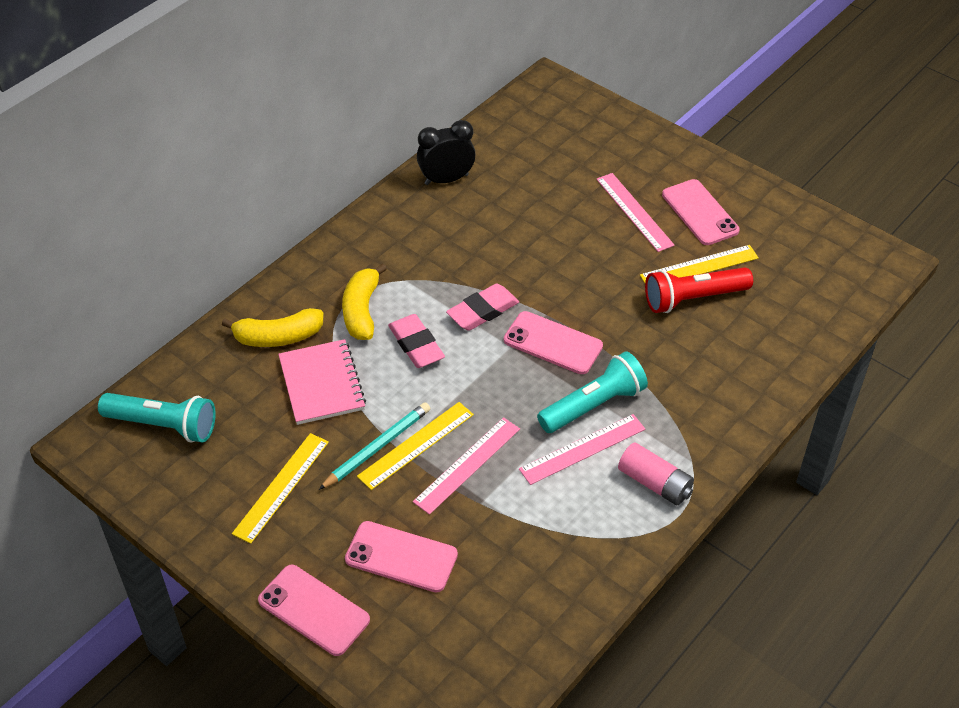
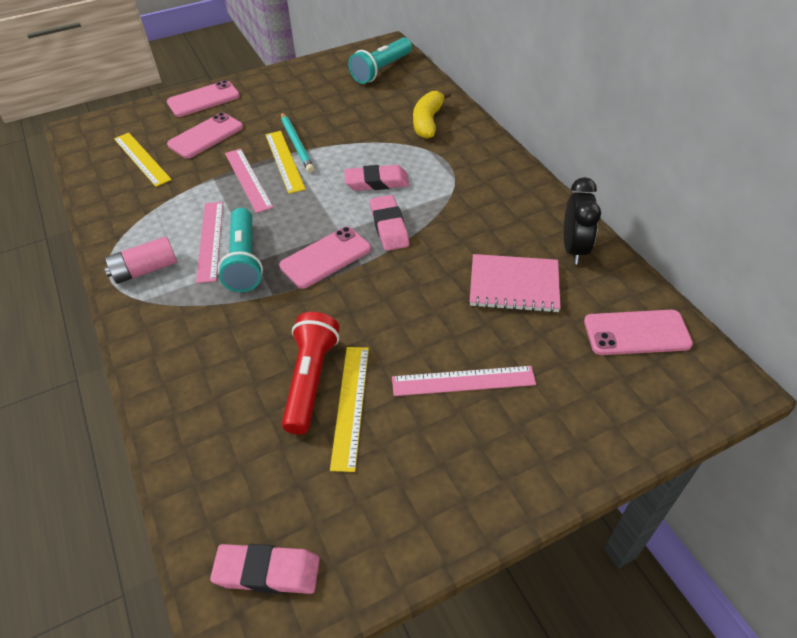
camera: 115 degrees right, 0 degrees up
(281, 487) = (298, 103): yellow ruler -> yellow ruler (141, 159)
(321, 384) = (370, 132): pink notebook -> pink notebook (514, 285)
(362, 311) = (430, 163): yellow banana -> none
(700, 212) = (433, 445): pink phone -> pink phone (636, 333)
(845, 262) = (267, 572): none -> pink eraser

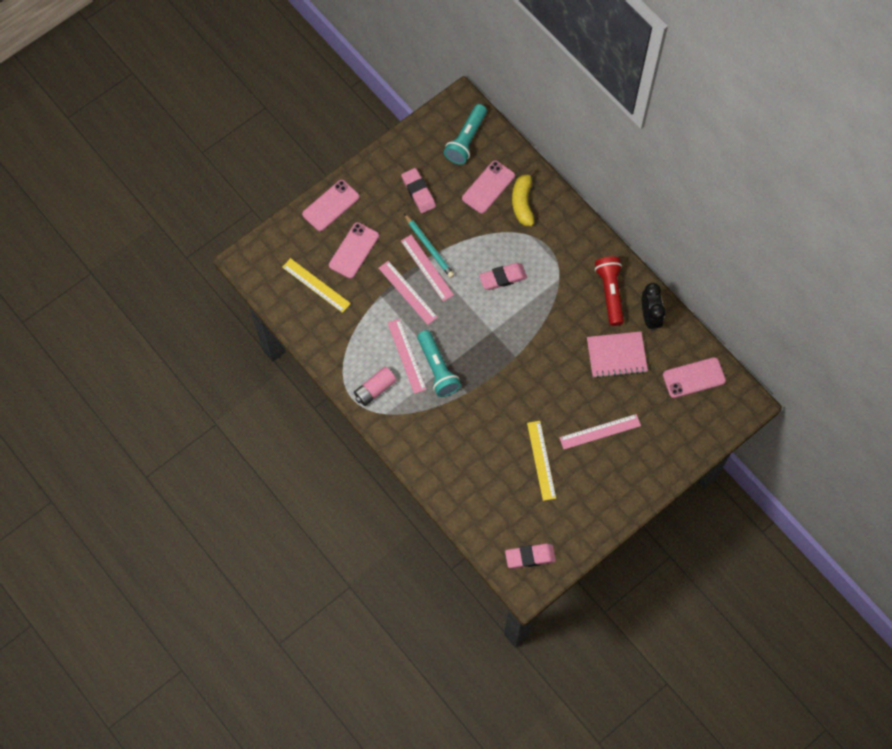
camera: 15 degrees left, 20 degrees up
(284, 161) = (427, 268): yellow ruler -> pink ruler
(310, 380) = (513, 449): red flashlight -> red flashlight (610, 293)
(325, 257) = (490, 356): pink phone -> pink phone (488, 187)
(389, 226) = (524, 320): pink eraser -> pink eraser (418, 192)

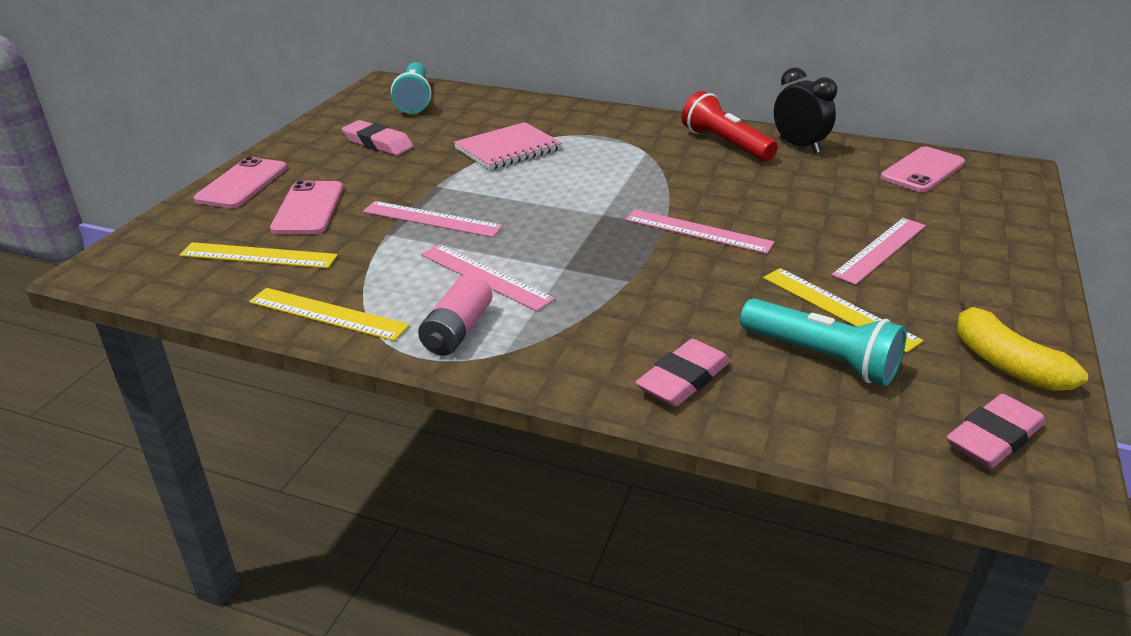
camera: 30 degrees left, 35 degrees down
(328, 349) = (327, 314): none -> yellow ruler
(427, 268) = (444, 192): pink ruler -> pink ruler (698, 231)
(429, 247) = (432, 176): turquoise pencil -> none
(437, 368) = (552, 272): turquoise flashlight -> turquoise flashlight (821, 357)
(488, 187) = (475, 119): pink phone -> none
(503, 278) = (568, 171): pink eraser -> pink eraser (683, 379)
(523, 203) = (533, 118): yellow banana -> yellow banana (1005, 363)
(616, 355) = (802, 183): pink notebook -> pink notebook (508, 149)

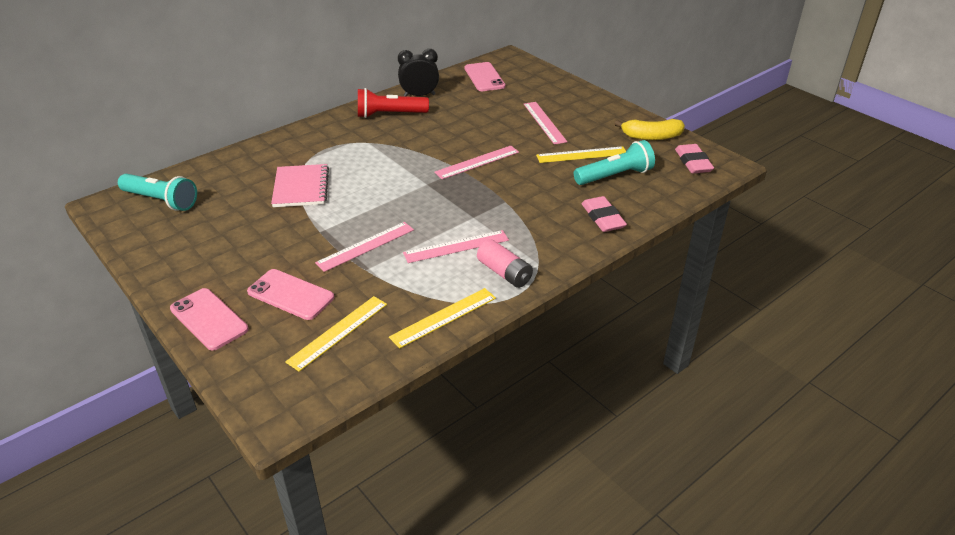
camera: 60 degrees left, 5 degrees up
(378, 143) = (220, 238): pink eraser -> none

